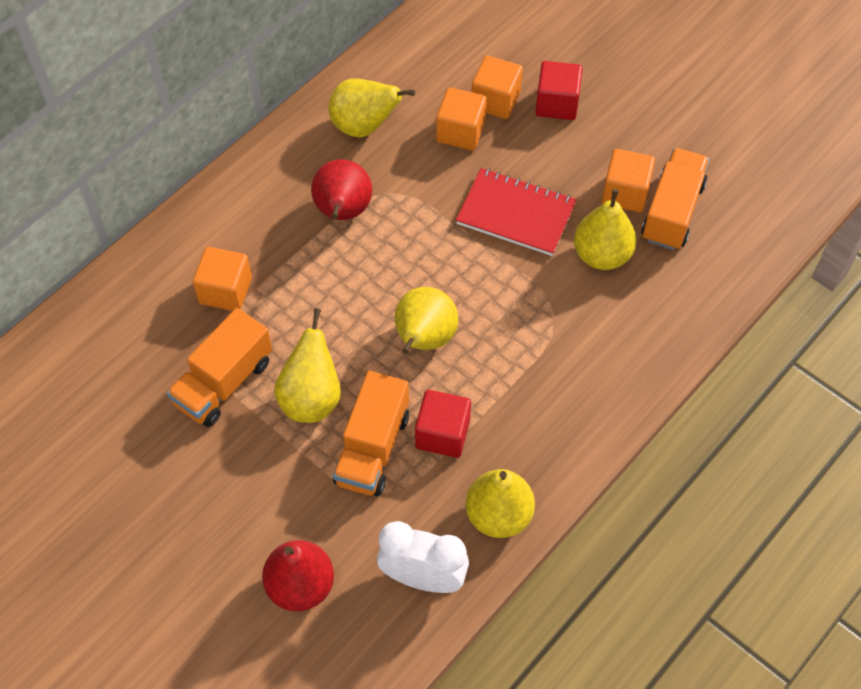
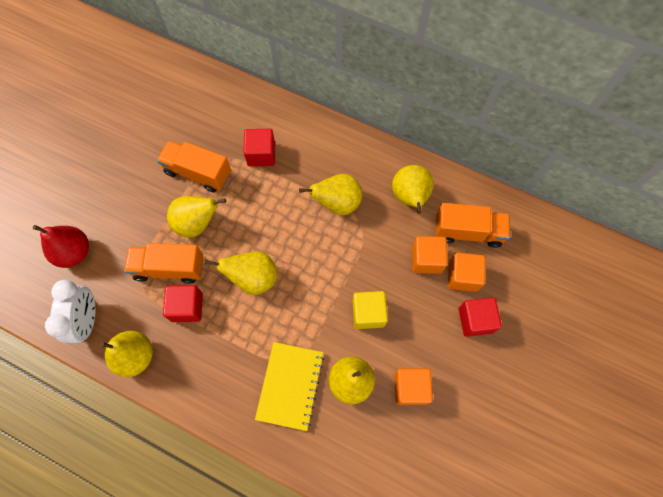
camera: 75 degrees right, 10 degrees up
(225, 291) = (261, 154): orange cube -> red cube
(343, 212) = (337, 203): red pear -> yellow pear
(516, 214) = (368, 313): red notebook -> yellow cube
(590, 325) = (290, 385): none -> yellow notebook
(672, 212) = (404, 427): orange truck -> orange truck (468, 231)

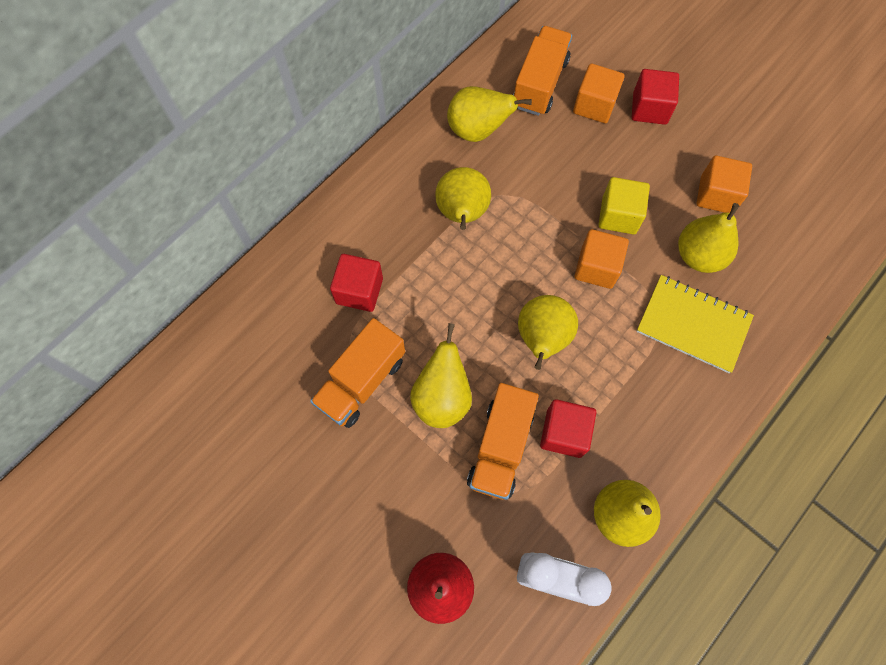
camera: 75 degrees left, 0 degrees up
(426, 259) = (564, 136): orange cube -> orange cube (596, 267)

